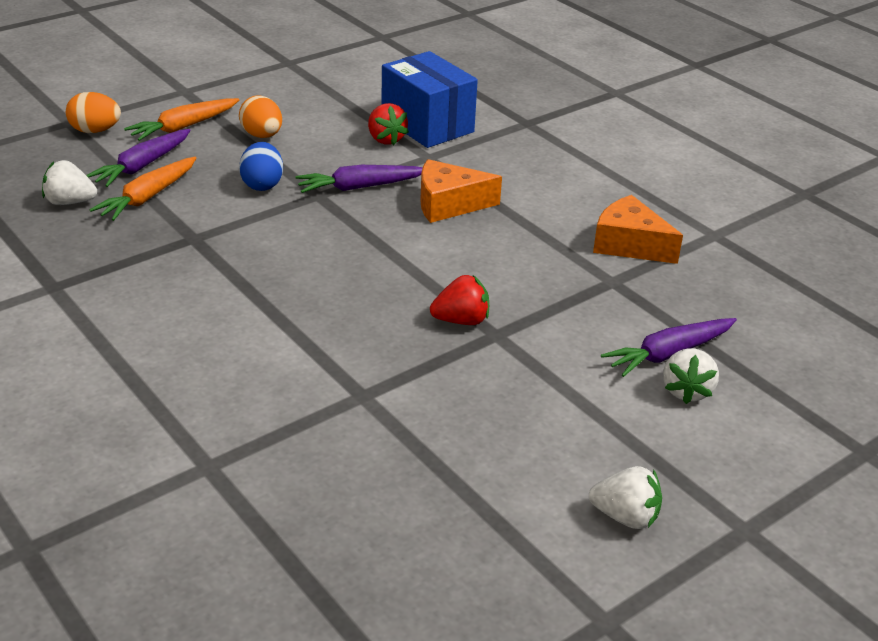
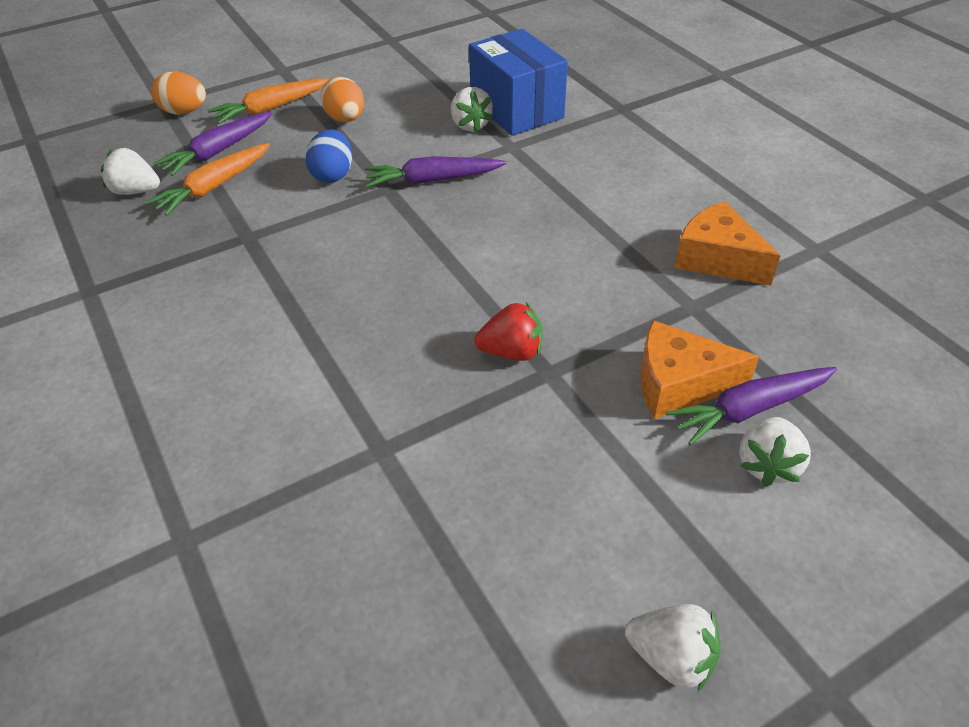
camera: 10 degrees right, 10 degrees up
(385, 139) = (470, 125): red strawberry -> white strawberry
(449, 204) = (523, 203): orange cheese -> orange cheese (679, 384)

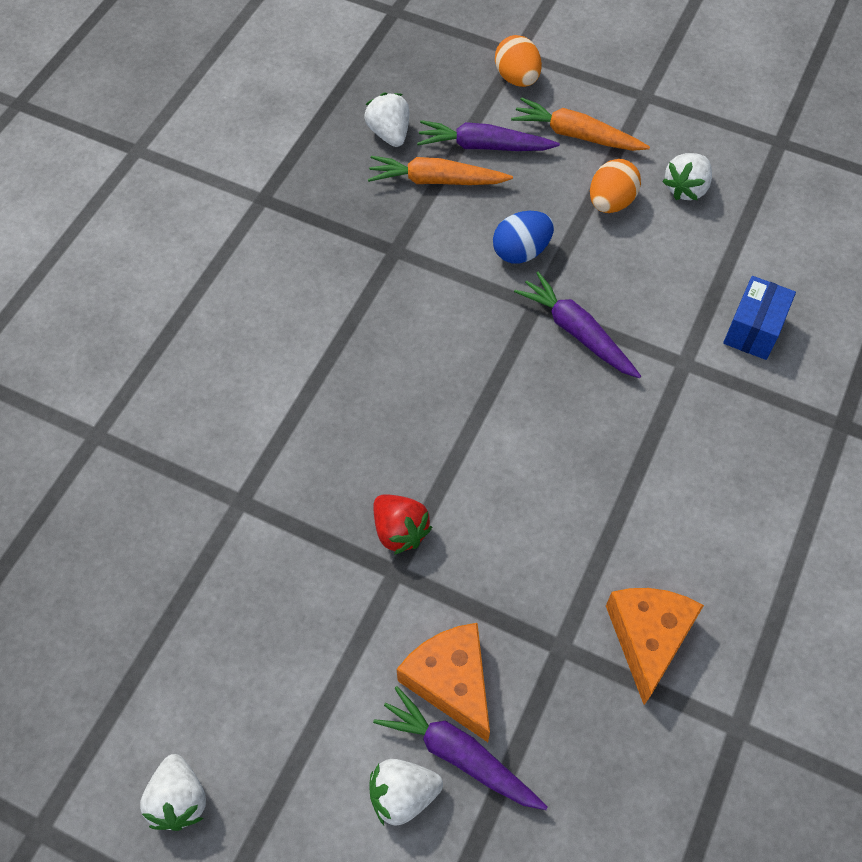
camera: 55 degrees right, 15 degrees up
(470, 125) = (690, 307): white strawberry -> white strawberry (686, 188)
(516, 109) = (753, 330): blue box -> blue box, size x0.59

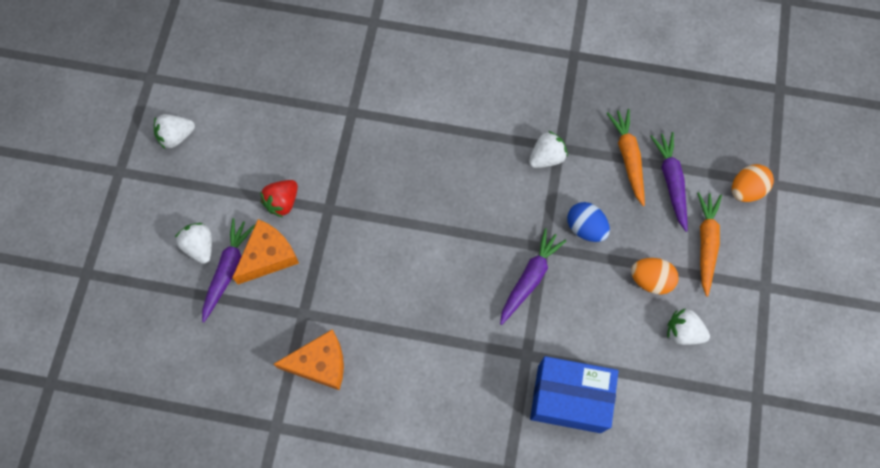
camera: 75 degrees right, 10 degrees up
(389, 133) = (659, 116): white strawberry -> white strawberry (546, 157)
(400, 531) = (355, 204): red strawberry -> red strawberry (282, 202)
(753, 330) = (569, 399): blue box -> blue box, size x1.68

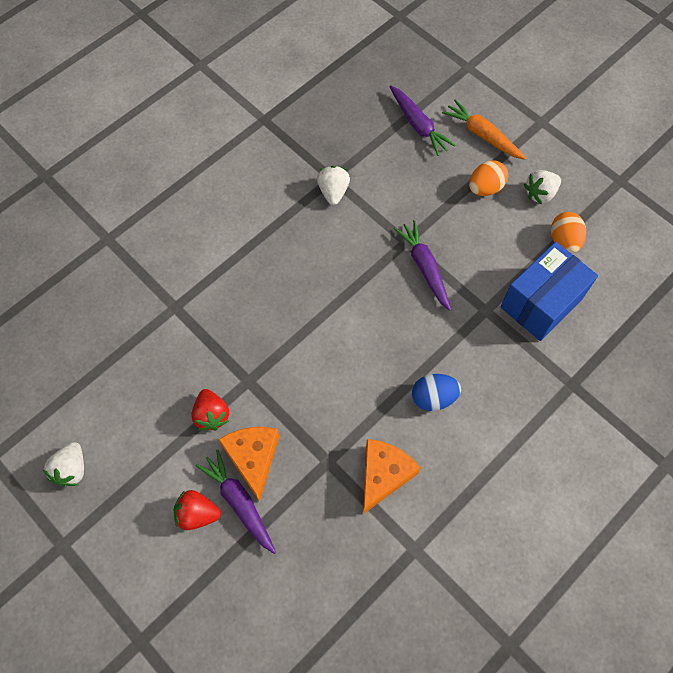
camera: 55 degrees left, 5 degrees down
(200, 246) = (197, 514): white strawberry -> red strawberry
(585, 228) = (412, 203): blue egg -> blue egg (433, 397)
(628, 158) = (377, 139): orange carrot -> none
(671, 182) = (418, 125): purple carrot -> purple carrot turned 150 degrees counterclockwise
(746, 190) = (460, 85): orange egg -> orange egg (564, 241)

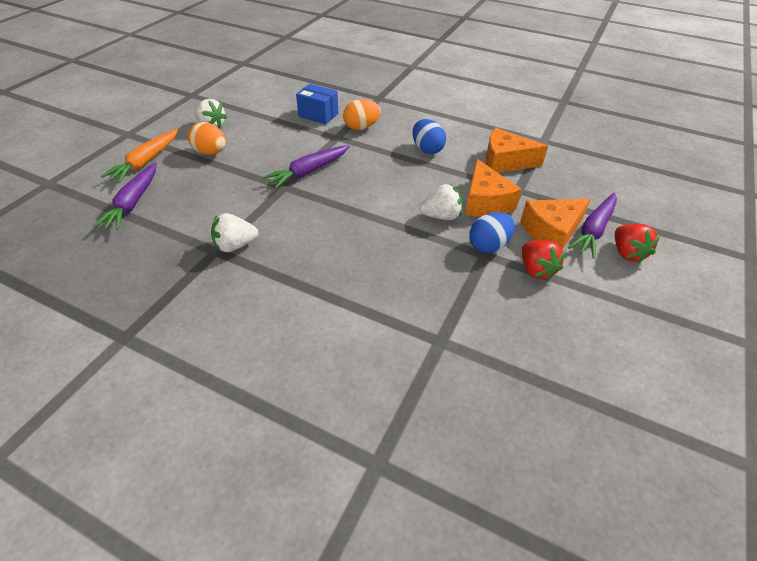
camera: 110 degrees left, 20 degrees down
(71, 469) = (684, 368): white strawberry -> white strawberry (441, 216)
(212, 415) = (536, 270): red strawberry -> red strawberry turned 105 degrees clockwise
(257, 389) = (488, 245): none -> blue egg
(320, 417) = (485, 202): none -> orange cheese
(418, 125) = (133, 202): purple carrot -> purple carrot turned 150 degrees clockwise
(541, 303) = (318, 115): blue box -> blue box, size x0.59
(564, 241) = (257, 111): orange egg -> orange egg (361, 127)

